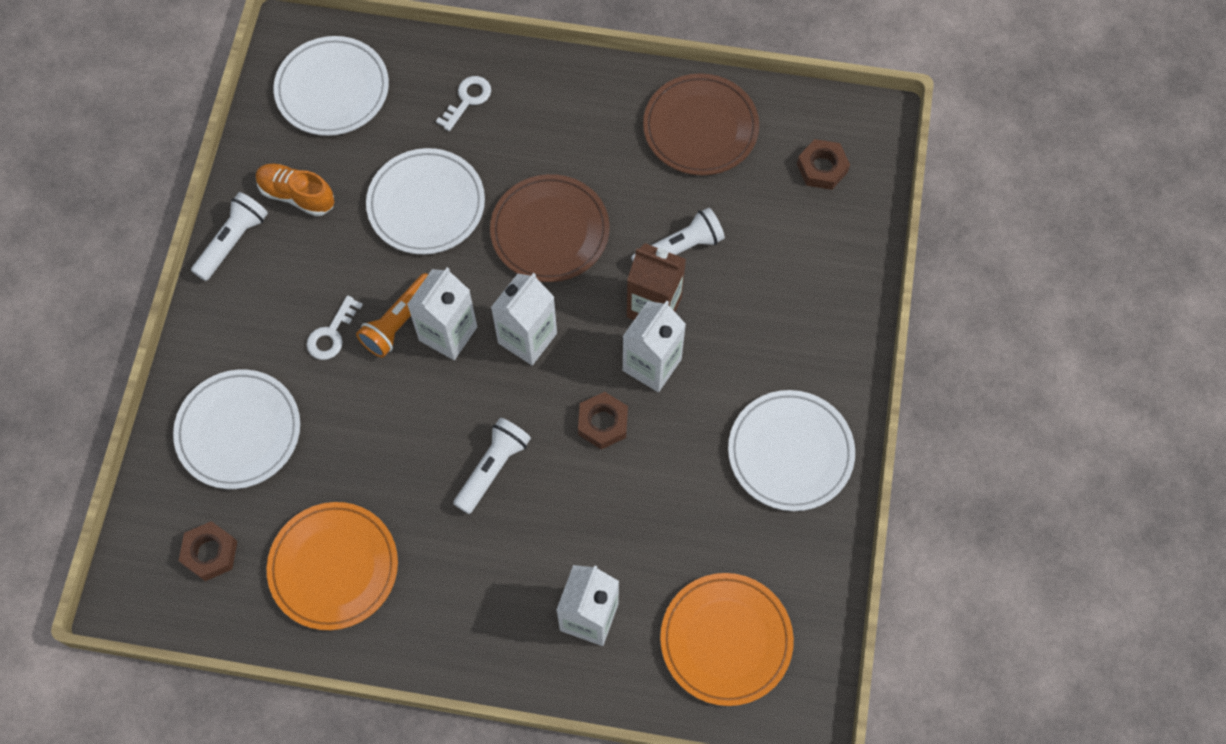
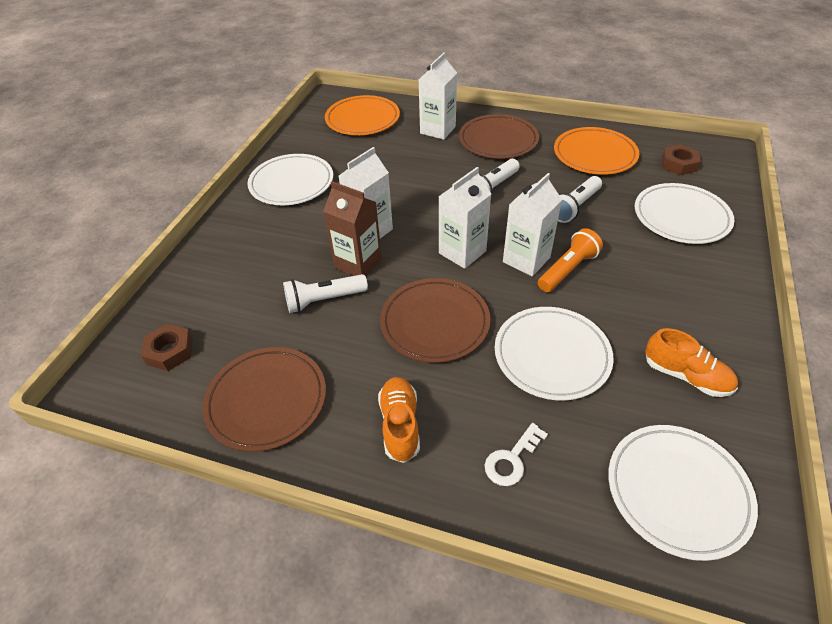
camera: 170 degrees left, 20 degrees down
(233, 242) = (737, 340): white flashlight -> white flashlight (575, 207)
(331, 334) = (623, 266): white key -> none
(486, 594) = (498, 140): none -> brown plate
(569, 118) = (400, 425): none -> orange shoe
(603, 423) = (413, 204): brown nut -> none

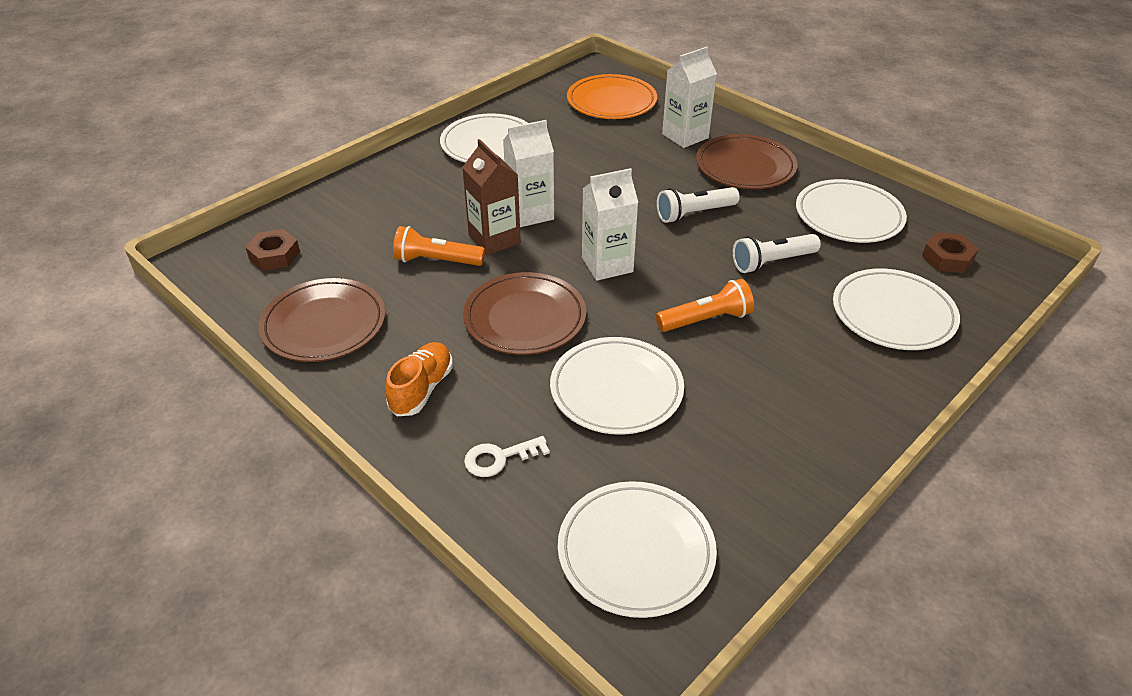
camera: 25 degrees right, 5 degrees down
(324, 300) = (437, 261): white flashlight -> orange flashlight
(526, 259) = (669, 295): white carton -> none
(594, 154) = (848, 216): orange plate -> white plate
(686, 376) = (743, 462): orange shoe -> none

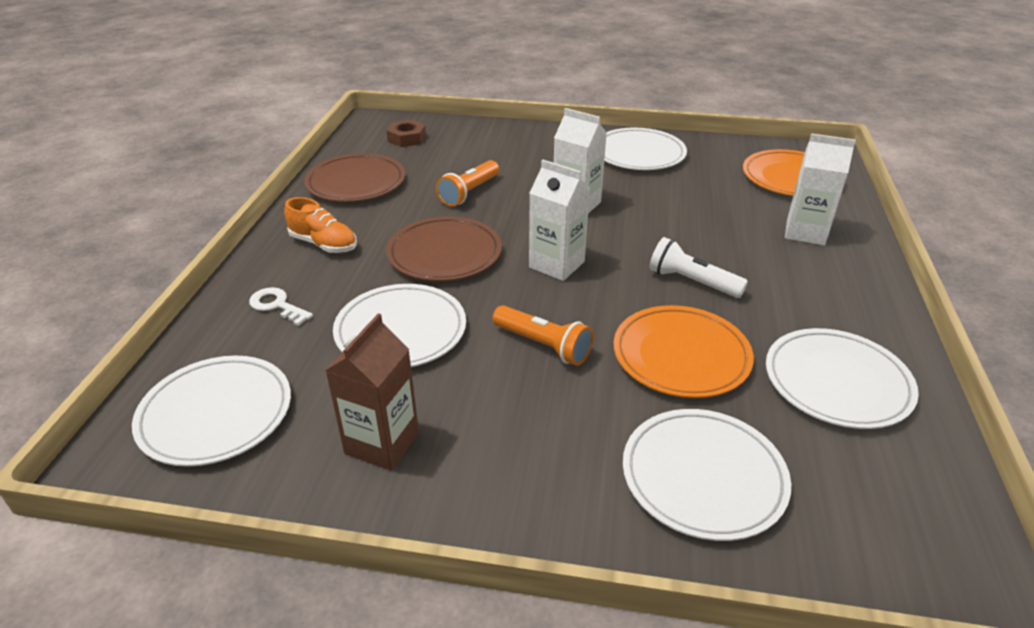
camera: 55 degrees right, 5 degrees down
(422, 389) = (323, 244): orange shoe -> orange shoe turned 45 degrees clockwise
(437, 261) = (469, 192): orange flashlight -> orange flashlight turned 120 degrees counterclockwise
(494, 239) = (523, 203): brown carton -> brown carton (382, 443)
(745, 167) = (813, 283): brown plate -> none
(772, 262) = (681, 355): white flashlight -> orange plate
(947, 258) = (873, 494): brown nut -> none

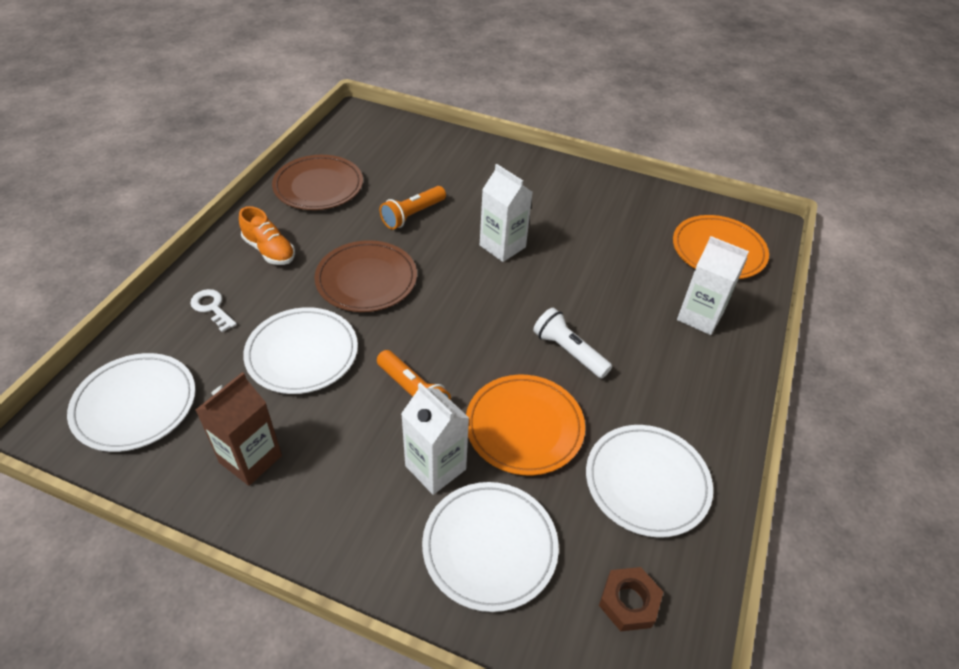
camera: 10 degrees right, 10 degrees up
(407, 138) = (380, 141): brown nut -> brown nut (629, 602)
(556, 264) = (458, 310): white carton -> white carton (435, 467)
(639, 154) = (585, 196): white plate -> none

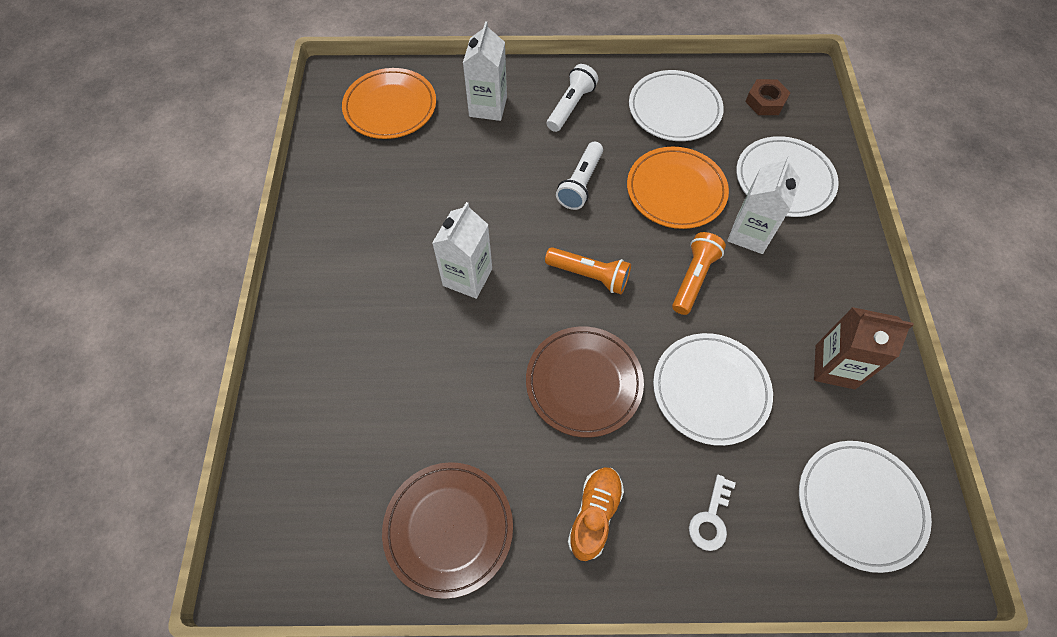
camera: 110 degrees left, 15 degrees up
(413, 215) = (455, 386): orange flashlight -> orange flashlight (589, 275)
(681, 383) = (570, 106): none -> white flashlight

